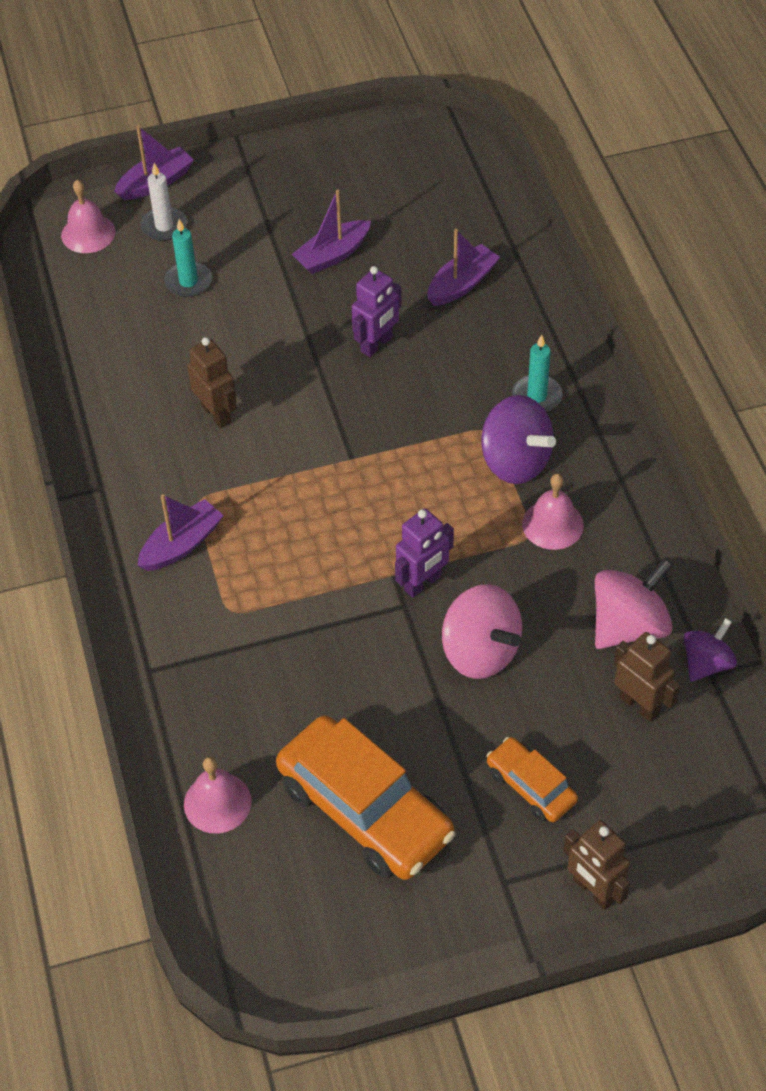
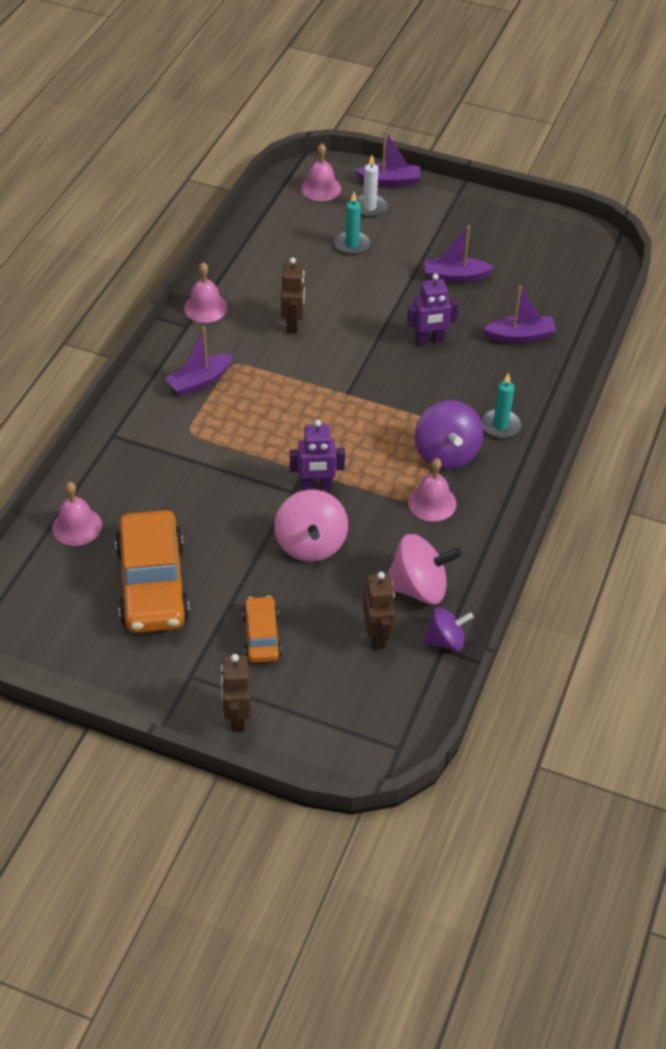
camera: 35 degrees right, 5 degrees down
(101, 453) = (205, 307): none -> pink bell
(182, 544) = (199, 381): purple boat -> purple boat turned 150 degrees clockwise

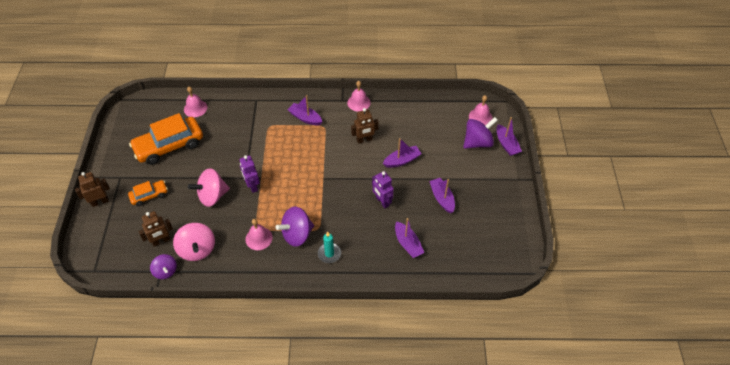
camera: 70 degrees right, 5 degrees up
(352, 245) = (441, 144): turquoise candle -> none
(360, 295) = (402, 160): none -> purple boat
(369, 207) = (477, 142): white candle -> purple spinning top

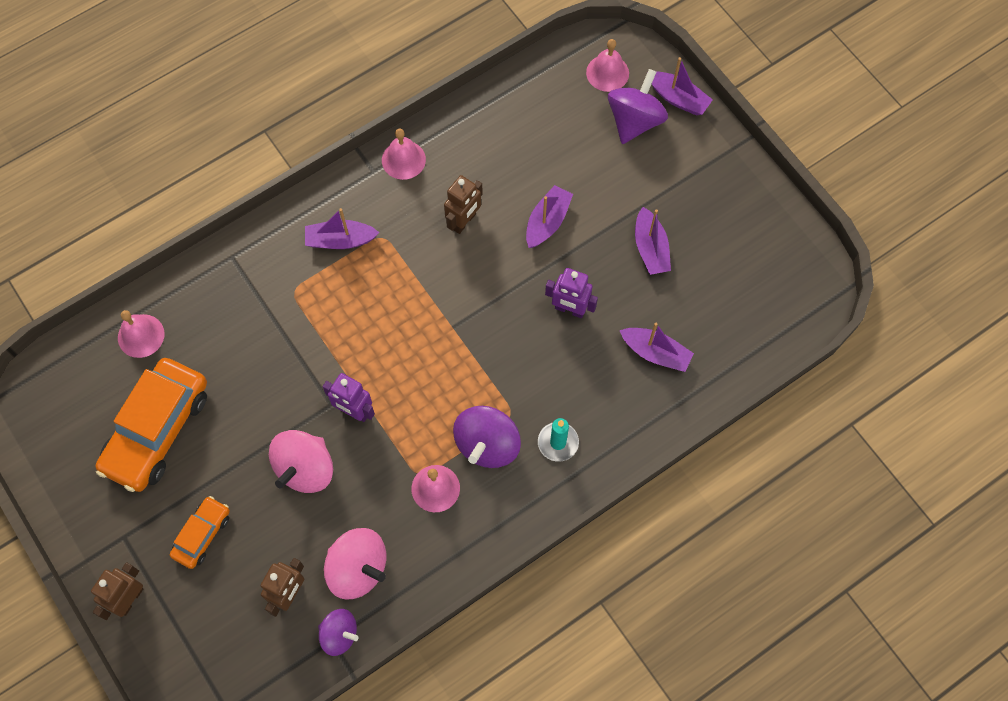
camera: 35 degrees left, 15 degrees up
(442, 198) = (650, 248): purple boat -> purple boat turned 135 degrees counterclockwise

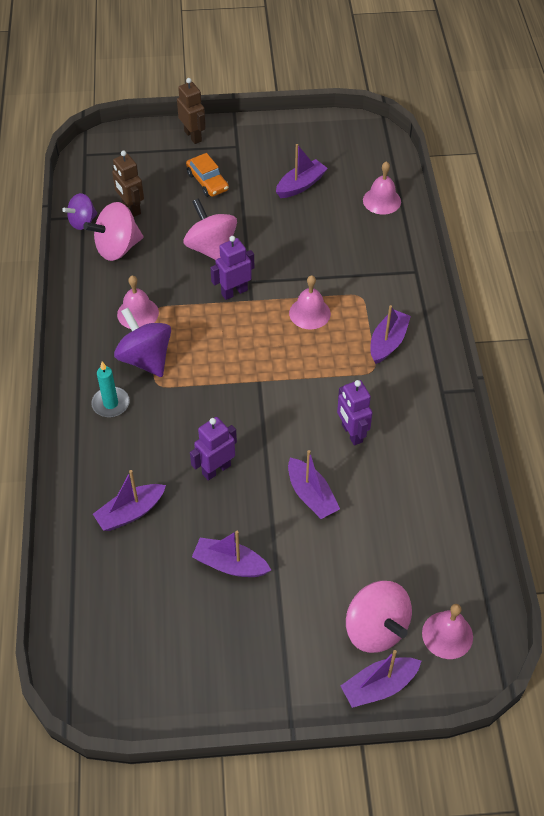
camera: 120 degrees right, 15 degrees down
(157, 430) = (301, 185): orange car -> purple boat
(403, 159) = (441, 417): pink bell -> pink bell (309, 313)
(464, 221) = (351, 433): brown robot -> purple robot
(634, 120) = (376, 629): purple spinning top -> pink spinning top

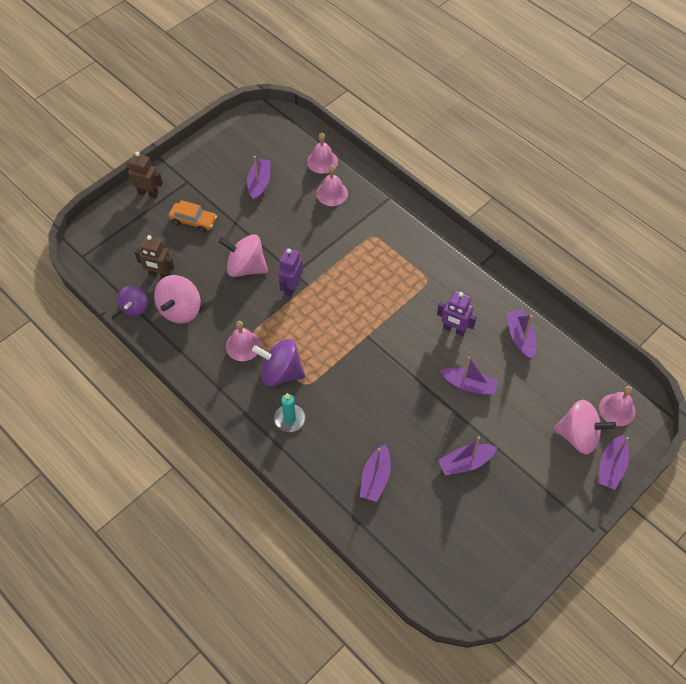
camera: 40 degrees left, 5 degrees up
(216, 469) = (398, 411): purple robot -> none
(309, 313) = (353, 269): pink bell -> pink bell (332, 193)
(388, 342) = (418, 256): purple boat -> purple boat (520, 338)

